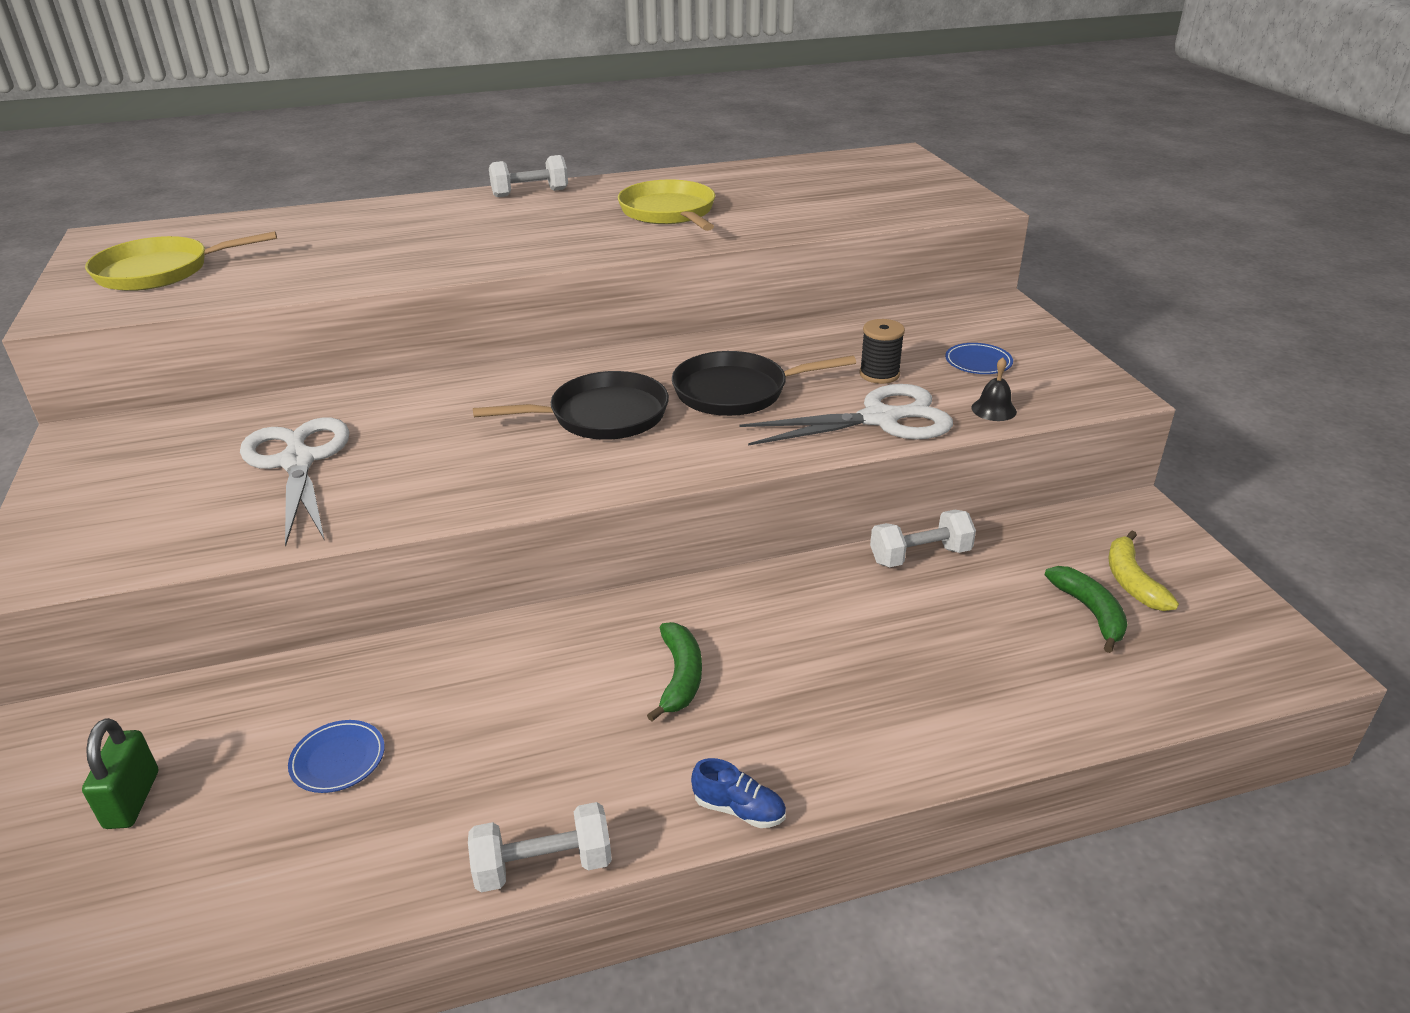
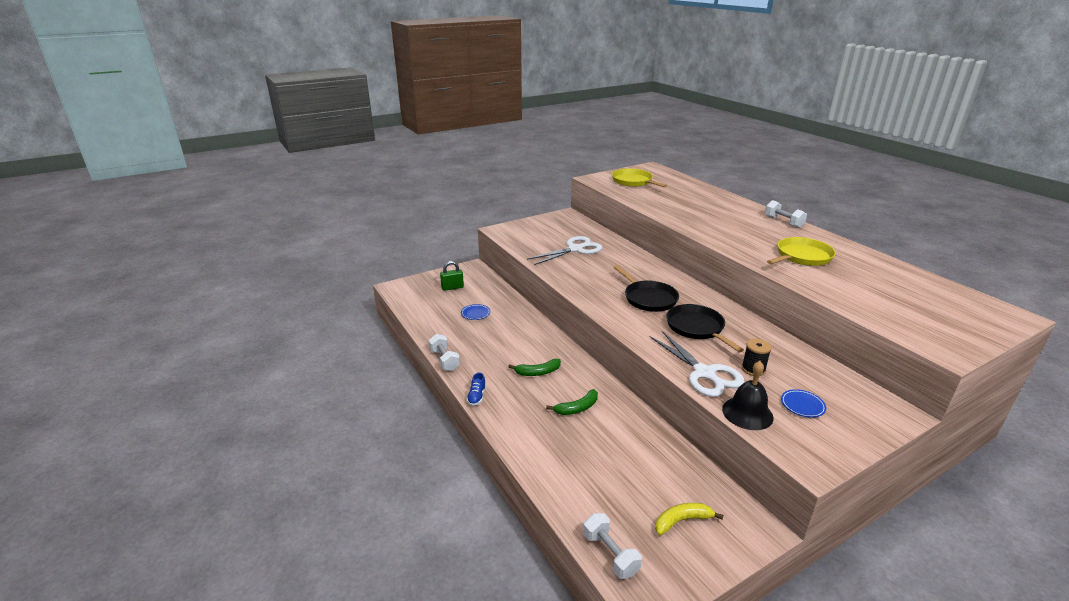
camera: 75 degrees right, 5 degrees down
(920, 556) = (655, 433): white dumbbell -> white dumbbell (610, 554)
(993, 409) = (747, 413): black bell -> black bell, size x1.84
(1090, 612) = (642, 500): green banana -> green banana (577, 408)

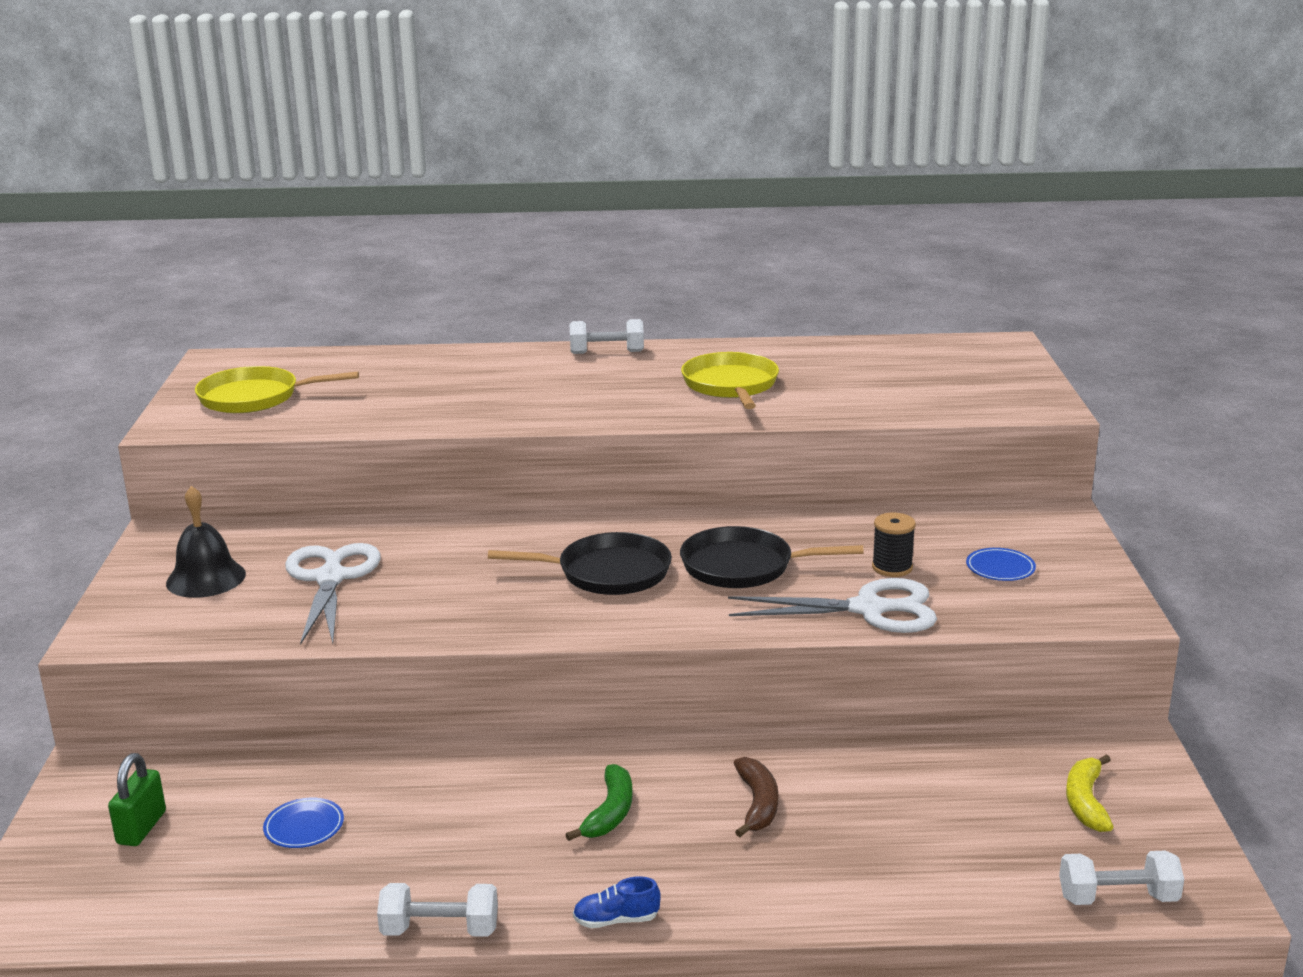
camera: 60 degrees left, 5 degrees down
(477, 396) = (616, 920): blue shoe -> blue shoe turned 135 degrees clockwise
(577, 408) = (757, 804): green banana -> brown banana
(747, 413) = (987, 615): black bell -> black bell (206, 578)

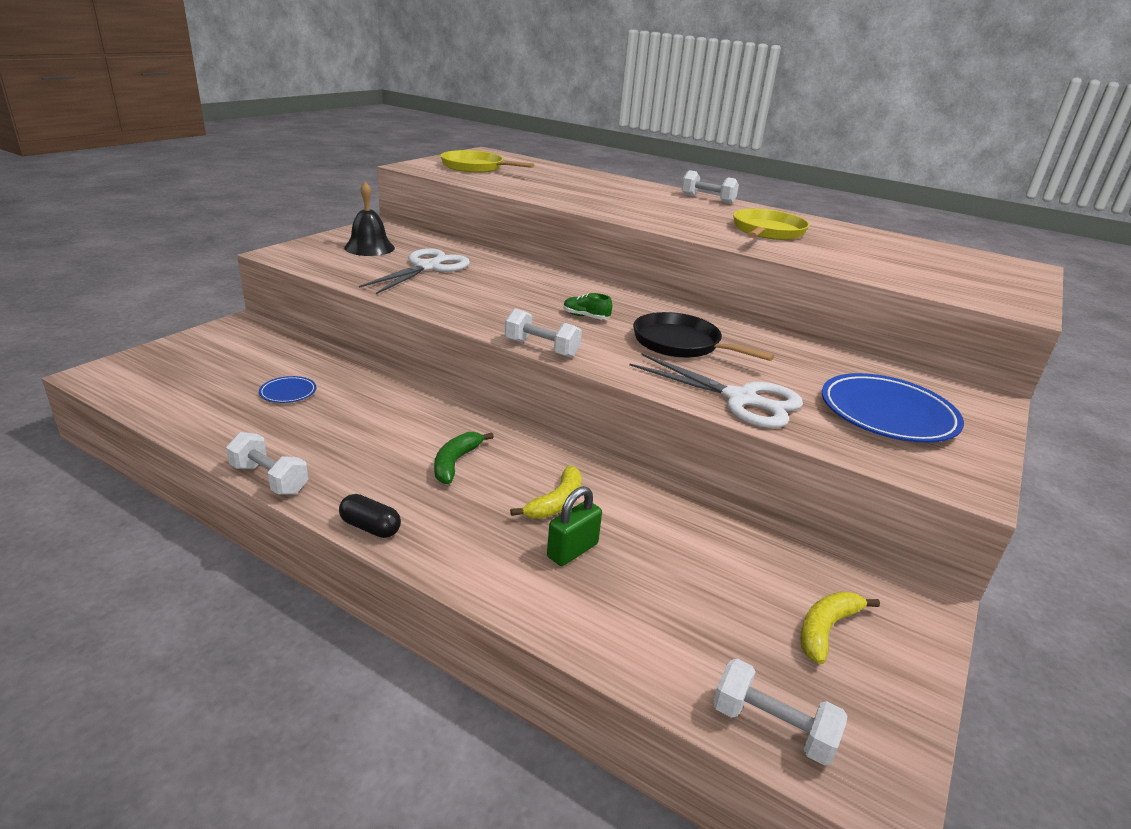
camera: 30 degrees right, 5 degrees up
(141, 828) = (219, 359): green padlock -> green padlock (572, 550)
(608, 573) = (585, 317): black pan -> green shoe
(610, 813) = (456, 462): green banana -> green banana turned 150 degrees clockwise
(616, 920) = (370, 527): blue shoe -> black capsule
(617, 635) = (541, 348): none -> white dumbbell
(757, 804) = (556, 502): brown banana -> yellow banana
(892, 567) = (793, 382): black spool -> none
(1000, 568) = (887, 414): blue plate -> blue plate, size x2.15

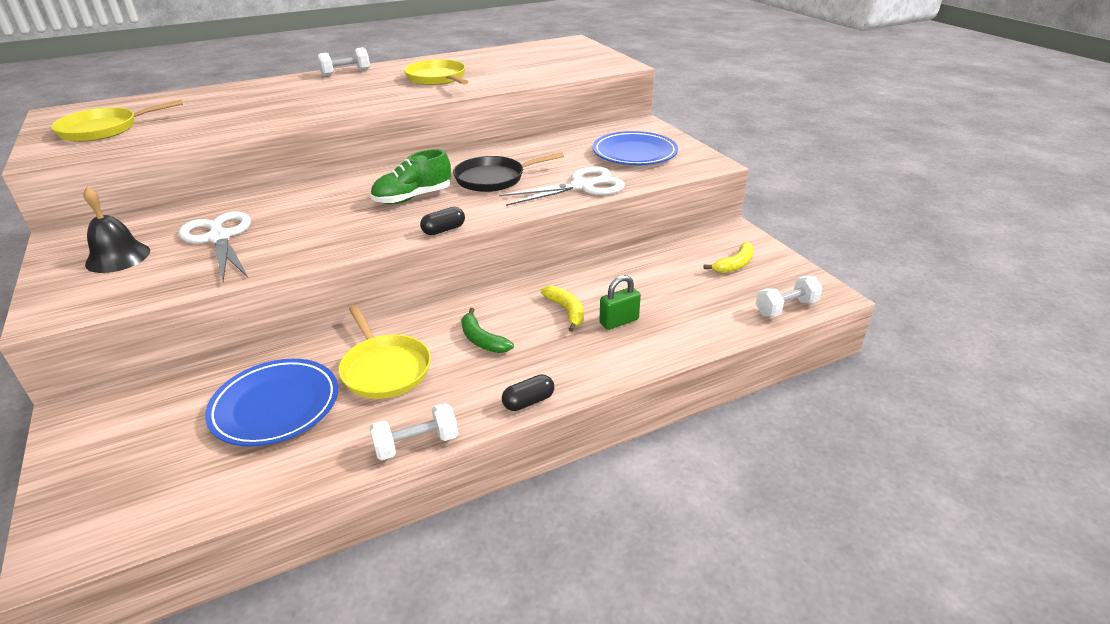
camera: 55 degrees left, 5 degrees up
(288, 392) = (275, 406): blue plate -> blue plate, size x2.15
(370, 424) = (385, 369): none -> yellow pan
(541, 348) = (443, 230): white dumbbell -> black capsule
(572, 550) = (619, 321): green padlock -> green padlock turned 75 degrees clockwise
(585, 317) = (413, 197): green shoe -> green shoe, size x1.88
(826, 629) = (734, 265): yellow banana -> yellow banana turned 120 degrees counterclockwise

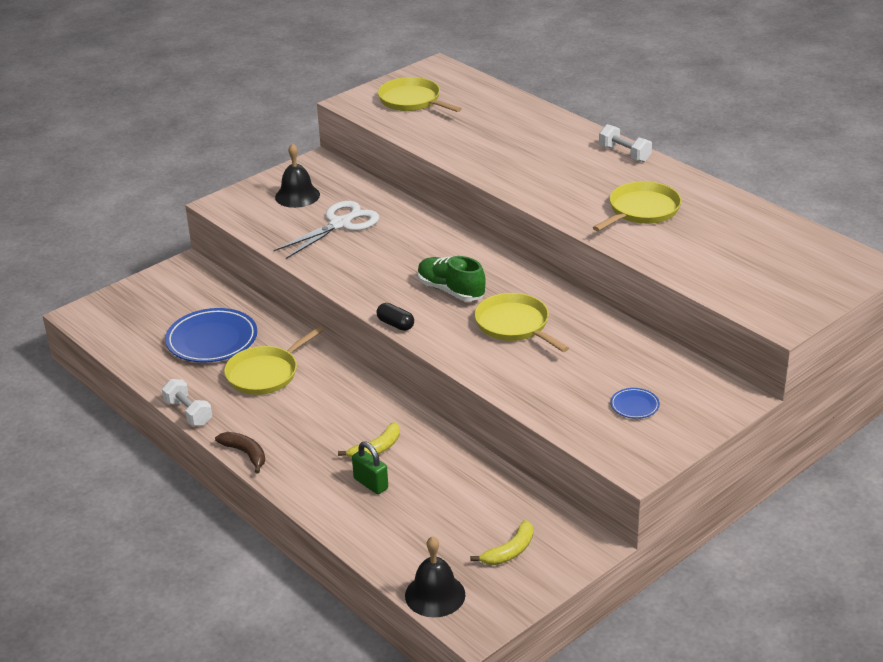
camera: 75 degrees right, 0 degrees up
(482, 340) = (317, 411): green banana -> none
(493, 179) = (514, 325): black pan -> yellow pan
(528, 402) = (245, 454): black capsule -> brown banana
(582, 186) = (524, 384): white scissors -> none
(634, 153) = (634, 405): blue plate -> blue plate, size x0.46
(734, 265) = (509, 551): yellow banana -> yellow banana turned 75 degrees counterclockwise
(786, 308) = (435, 595): white dumbbell -> black bell

